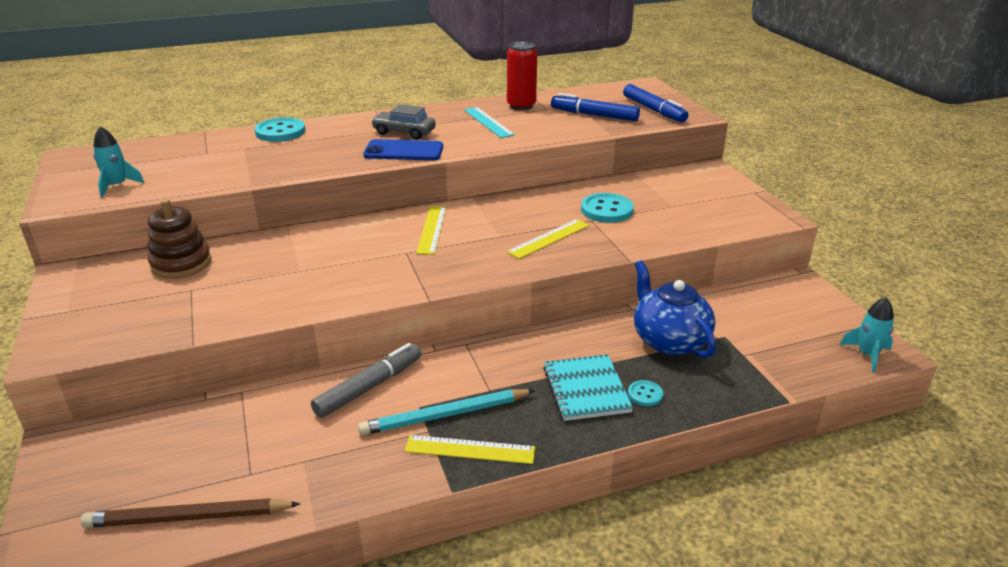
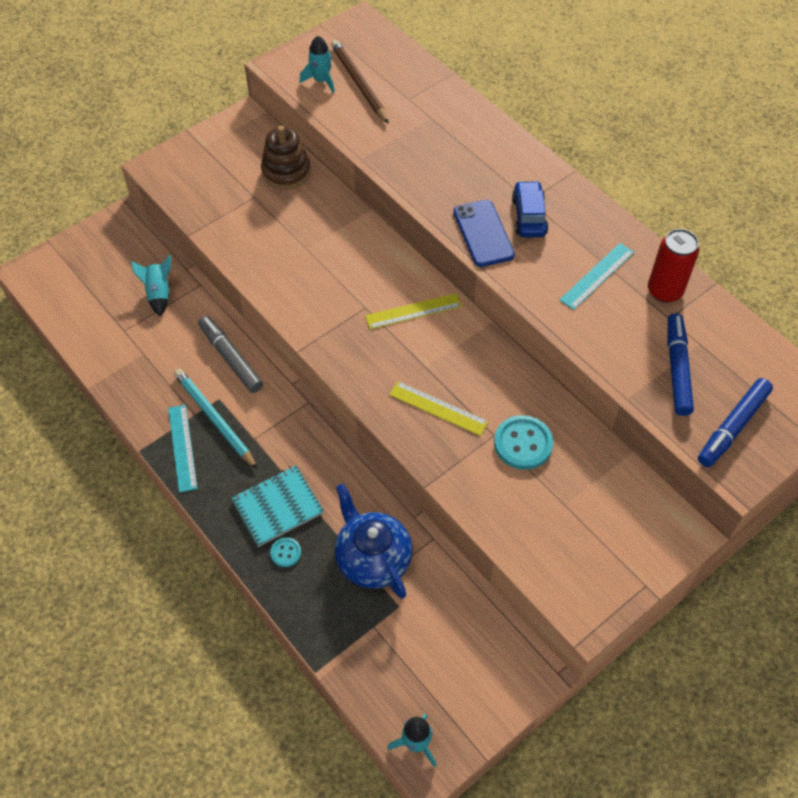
camera: 70 degrees right, 25 degrees up
(189, 517) = (80, 319): brown pencil -> brown pencil (359, 83)
(220, 429) = (159, 293): none -> turquoise rocket
(280, 132) = (478, 125): turquoise button -> none
(369, 387) = (231, 358): grey marker -> grey marker turned 150 degrees counterclockwise
(404, 132) = (529, 216): grey car -> blue car
(470, 450) = (182, 447): yellow ruler -> turquoise ruler
(669, 340) = (372, 558): blue teapot -> blue teapot turned 75 degrees counterclockwise

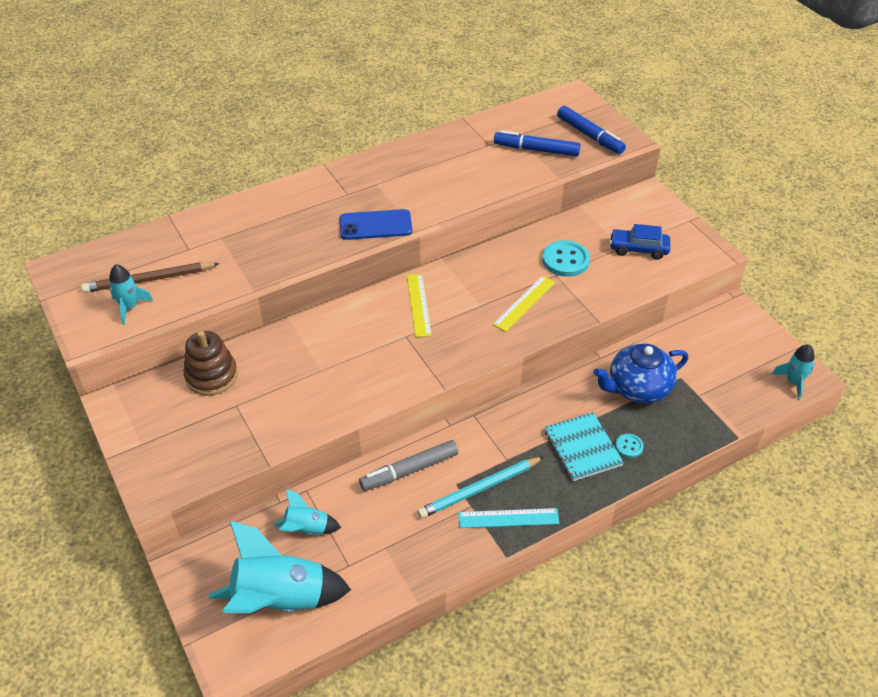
camera: 80 degrees left, 10 degrees down
(88, 290) = (280, 600): none -> turquoise rocket
(529, 216) = (365, 197): blue car -> blue car (638, 249)
(597, 276) = (439, 172): turquoise ruler -> none
(664, 291) = (463, 142): red can -> none

